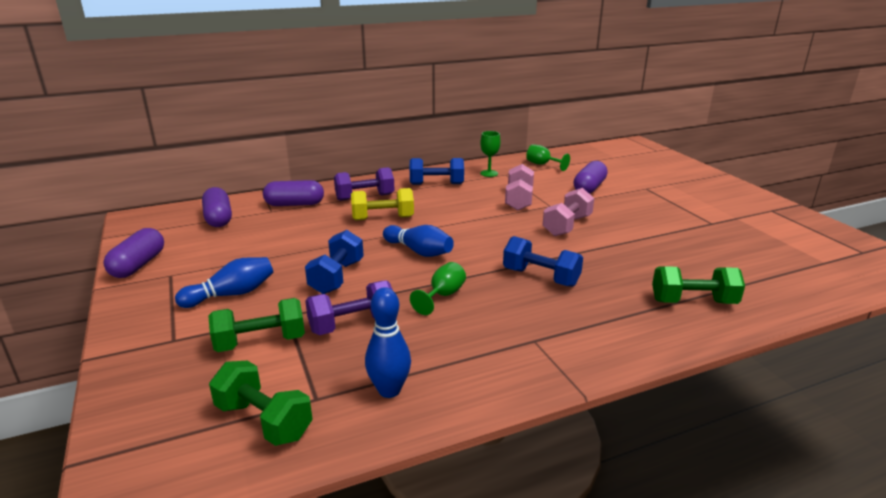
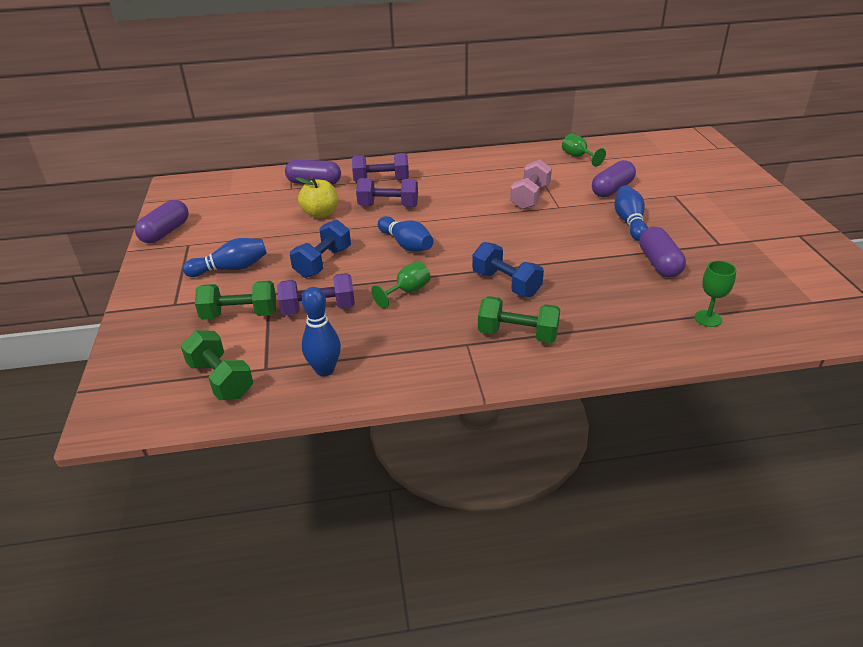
camera: 15 degrees right, 10 degrees up
(218, 218) = (243, 192): purple capsule -> purple capsule (659, 263)
(313, 231) = (320, 214): none -> yellow apple
(383, 218) = (388, 206): yellow dumbbell -> purple dumbbell
(436, 184) = (457, 171): blue dumbbell -> none
(489, 173) = (516, 163): green goblet -> green goblet (708, 318)
(567, 226) = (563, 232): pink dumbbell -> none
(622, 213) = (629, 222): none -> blue bowling pin
(693, 302) = (640, 326): green dumbbell -> green dumbbell (517, 334)

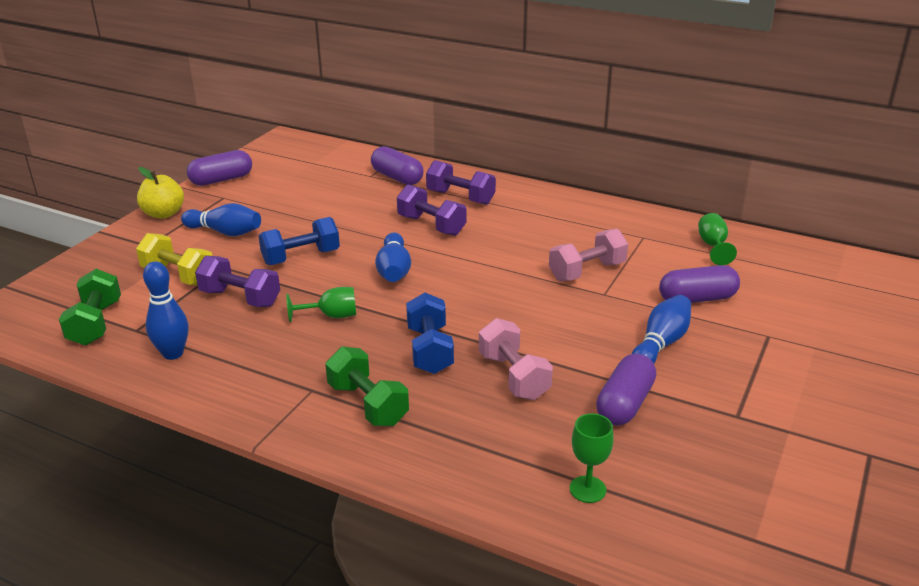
camera: 35 degrees right, 5 degrees down
(240, 315) = (178, 275): green dumbbell -> yellow dumbbell
(320, 214) = (361, 210): yellow apple -> yellow apple (163, 214)
(579, 276) = (513, 376): none -> pink dumbbell

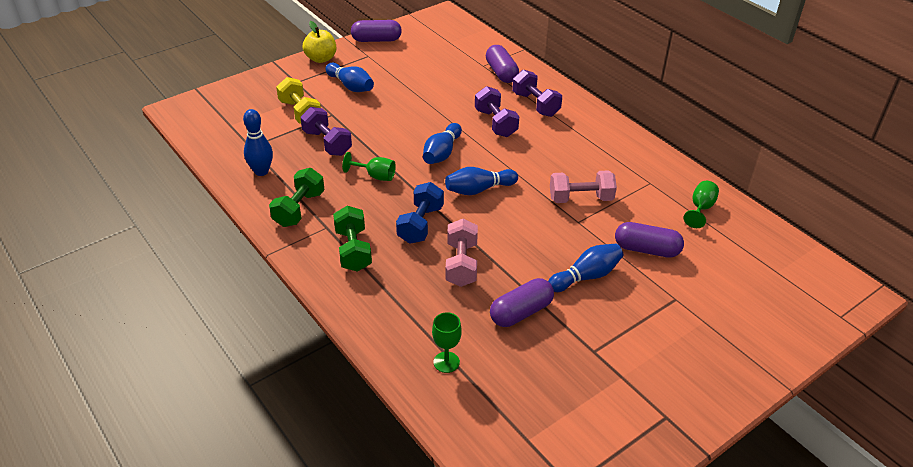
camera: 25 degrees right, 10 degrees up
(95, 323) = (230, 134): green dumbbell -> green dumbbell (299, 209)
(301, 257) = (387, 122): blue dumbbell -> none
(468, 295) = (478, 190): none -> blue bowling pin

